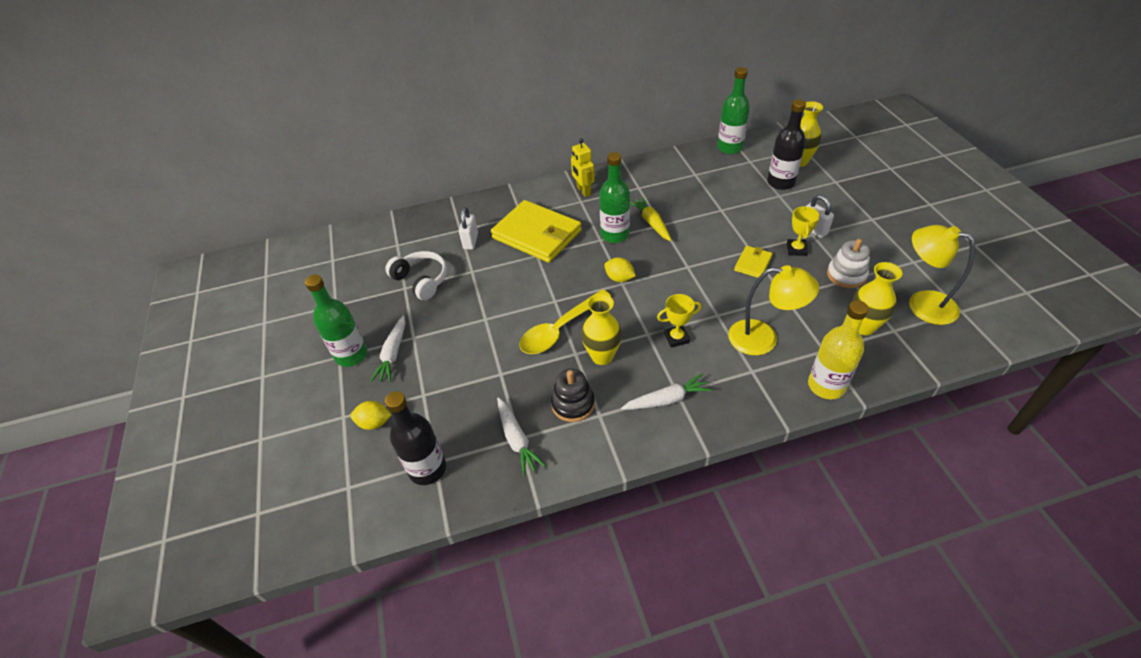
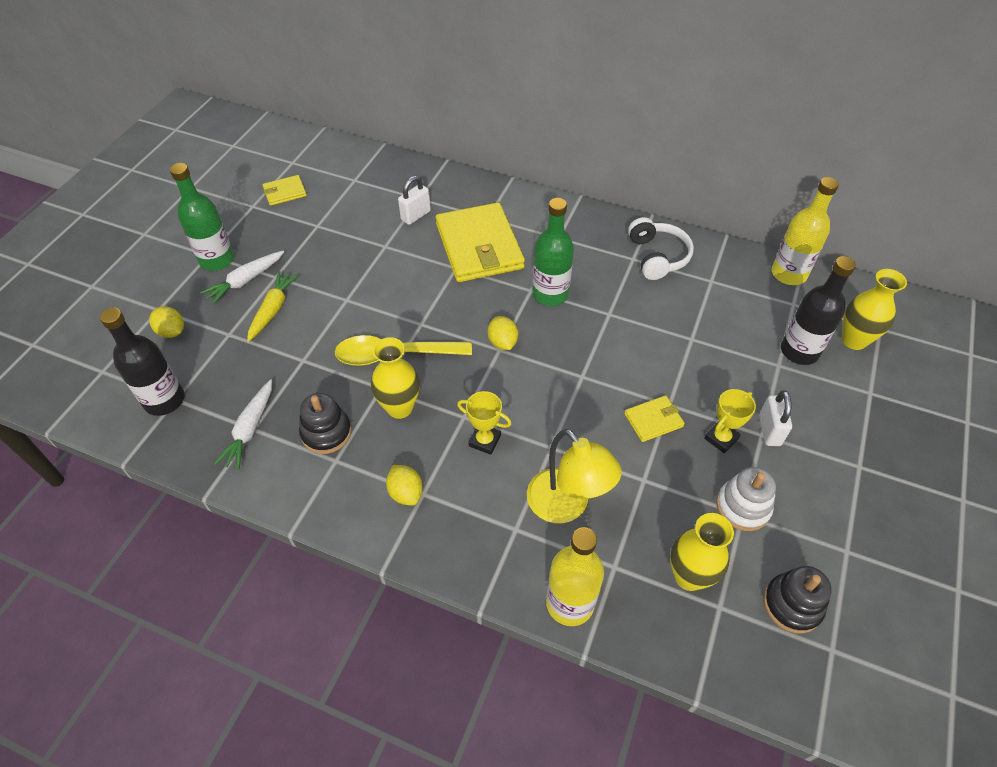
camera: 35 degrees right, 5 degrees up
(351, 281) = (285, 192): none -> yellow wallet
(421, 280) = (336, 227): white headphones -> white headphones (657, 256)
(583, 191) = (573, 228): yellow robot -> none
(651, 223) = (601, 305): yellow carrot -> yellow carrot (273, 309)
(666, 400) = (406, 493): white carrot -> yellow lemon
(730, 148) = (788, 274): green bottle -> yellow bottle
(922, 304) = (792, 604): yellow lamp -> black stacking toy

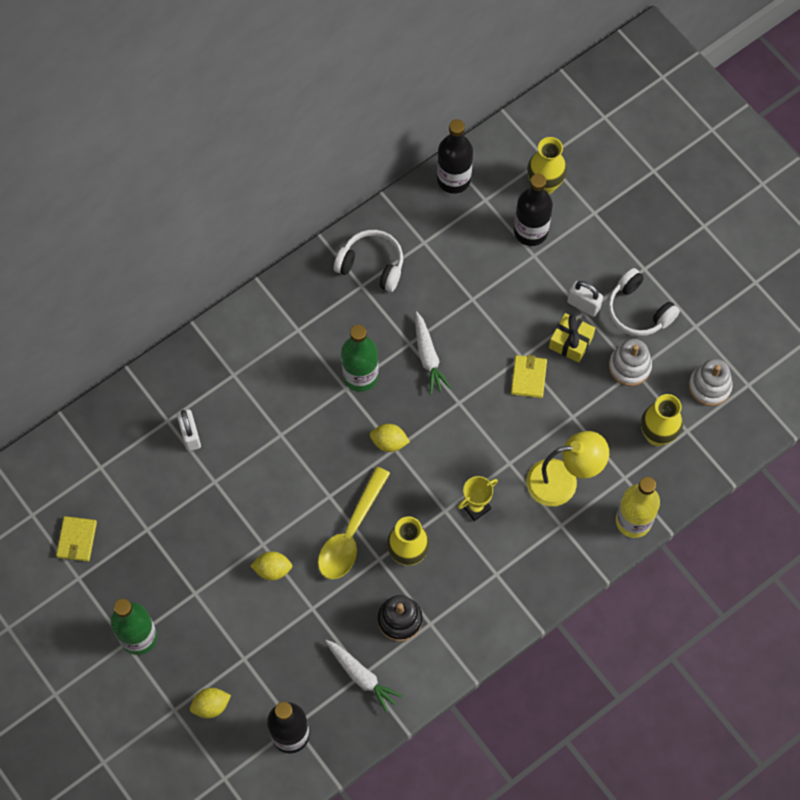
camera: 60 degrees left, 15 degrees up
(246, 281) = (184, 621): white carrot -> white carrot (428, 356)
(273, 309) = (236, 610): yellow carrot -> none
(406, 493) = (488, 585): yellow lemon -> yellow lemon (272, 569)
(479, 246) = (267, 401): yellow wallet -> none
(721, 438) = (571, 342): yellow trophy -> yellow gift
(788, 274) = (453, 179): yellow bottle -> black bottle
(792, 604) = (709, 386): black stacking toy -> white stacking toy
(810, 484) = (638, 311): none -> white headphones

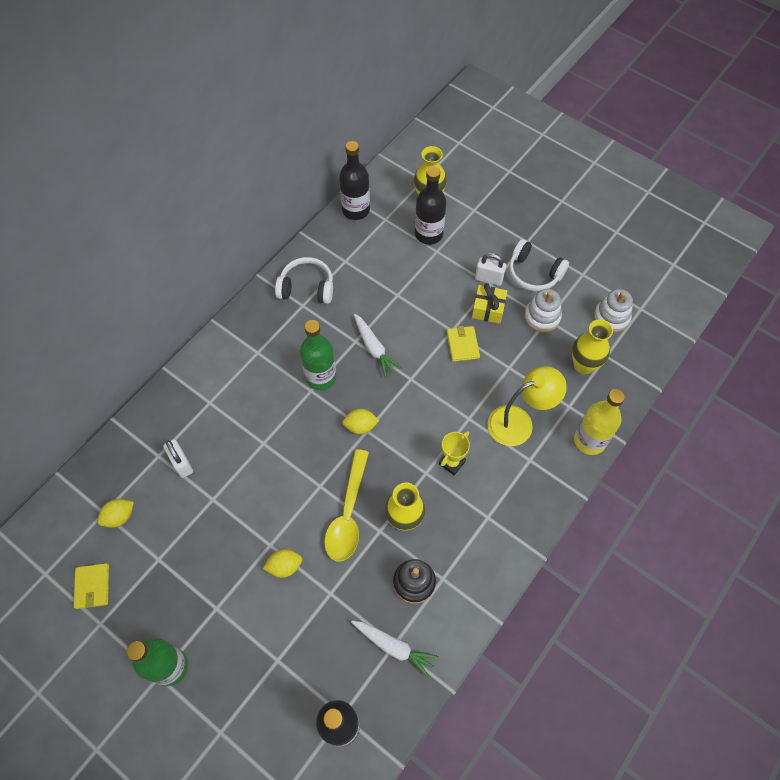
camera: 15 degrees left, 5 degrees down
(211, 706) = (256, 718): yellow lemon -> yellow lemon (119, 517)

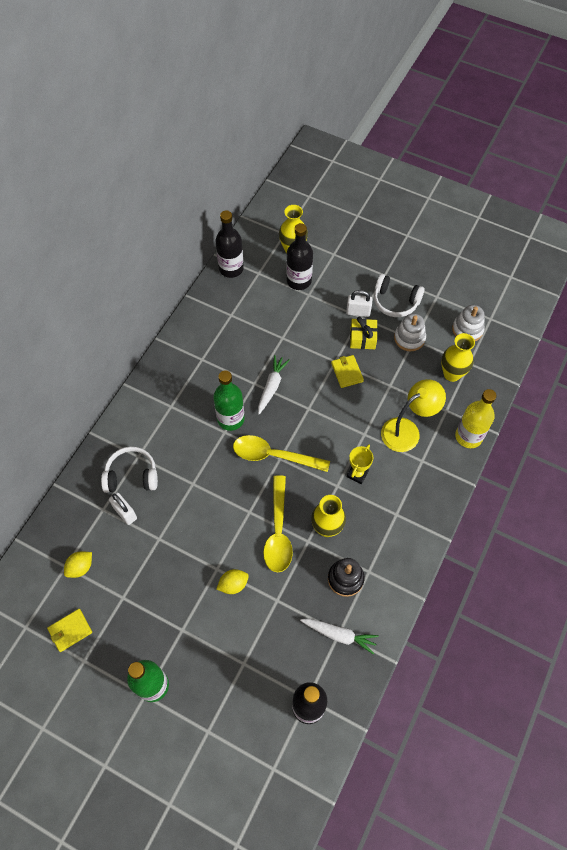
camera: 10 degrees left, 0 degrees up
(92, 586) = (70, 630): yellow wallet -> yellow wallet turned 75 degrees clockwise
(307, 287) = (202, 343): white headphones -> white headphones (131, 475)
(360, 426) = (273, 455): yellow lemon -> yellow spoon
(374, 348) = (271, 387): white carrot -> white carrot turned 120 degrees counterclockwise

